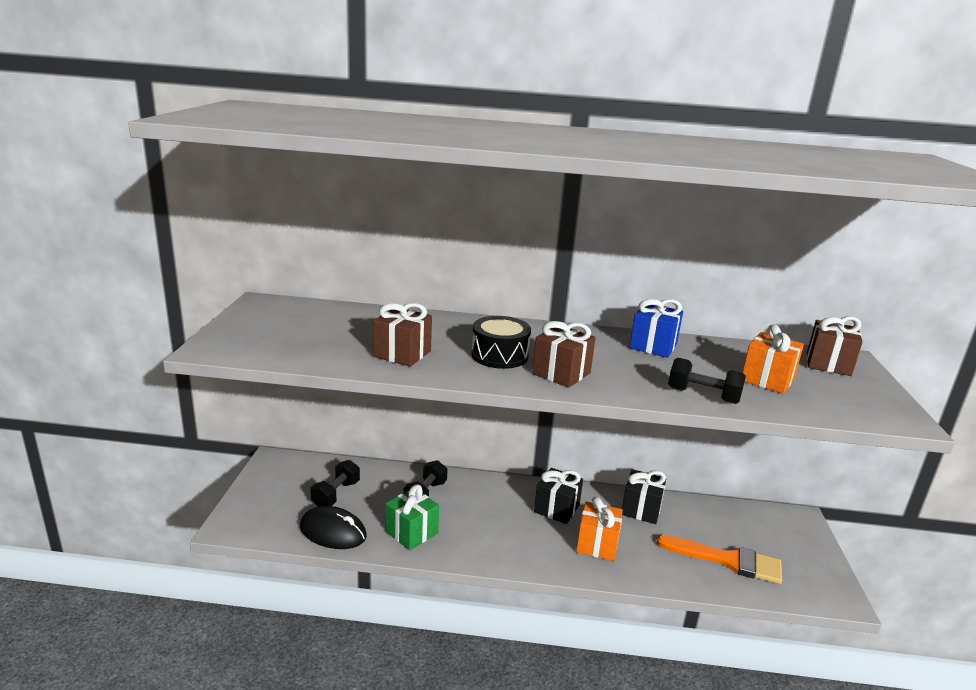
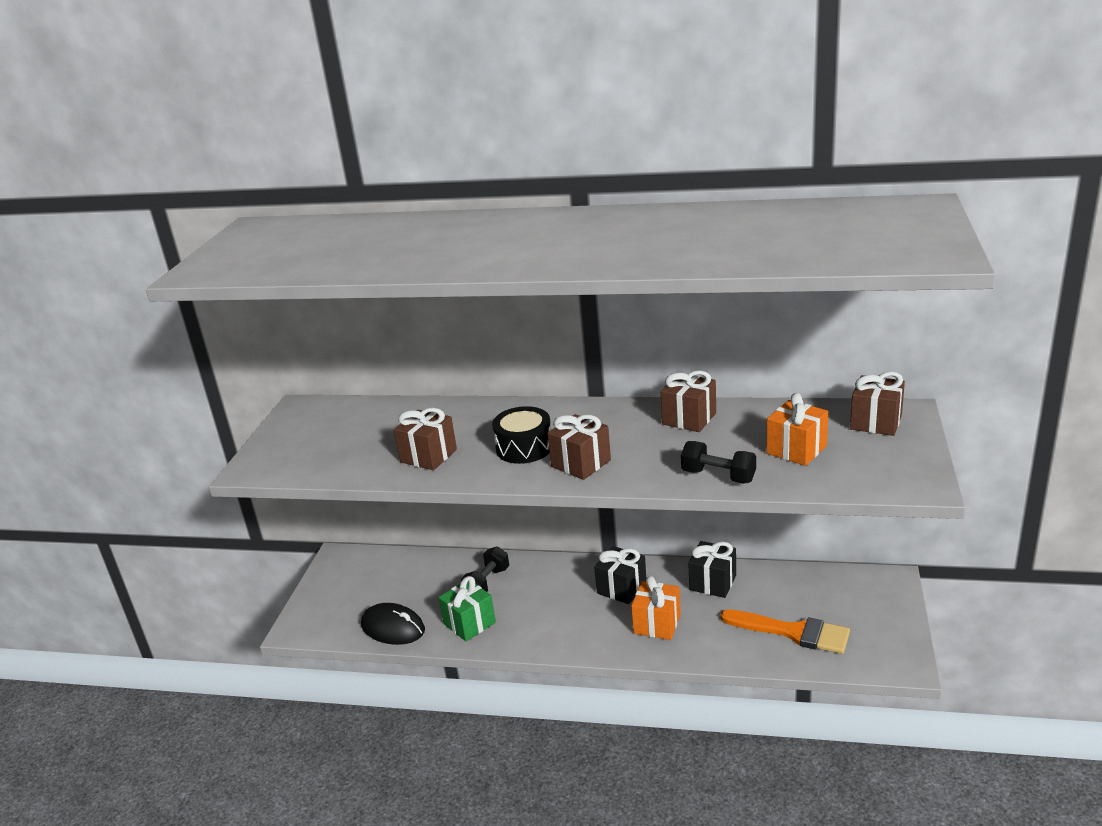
camera: 10 degrees right, 5 degrees up
(336, 494) = (397, 589): black dumbbell -> none
(653, 346) = (689, 419): blue gift -> brown gift

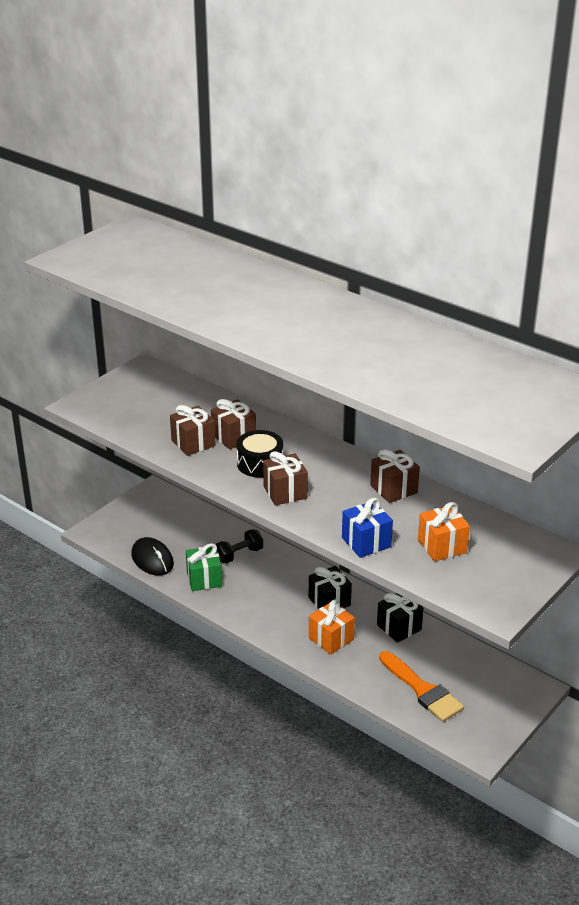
camera: 25 degrees right, 5 degrees up
(718, 476) = (366, 542): black dumbbell -> blue gift
(876, 422) = (525, 550): brown gift -> brown gift (233, 437)

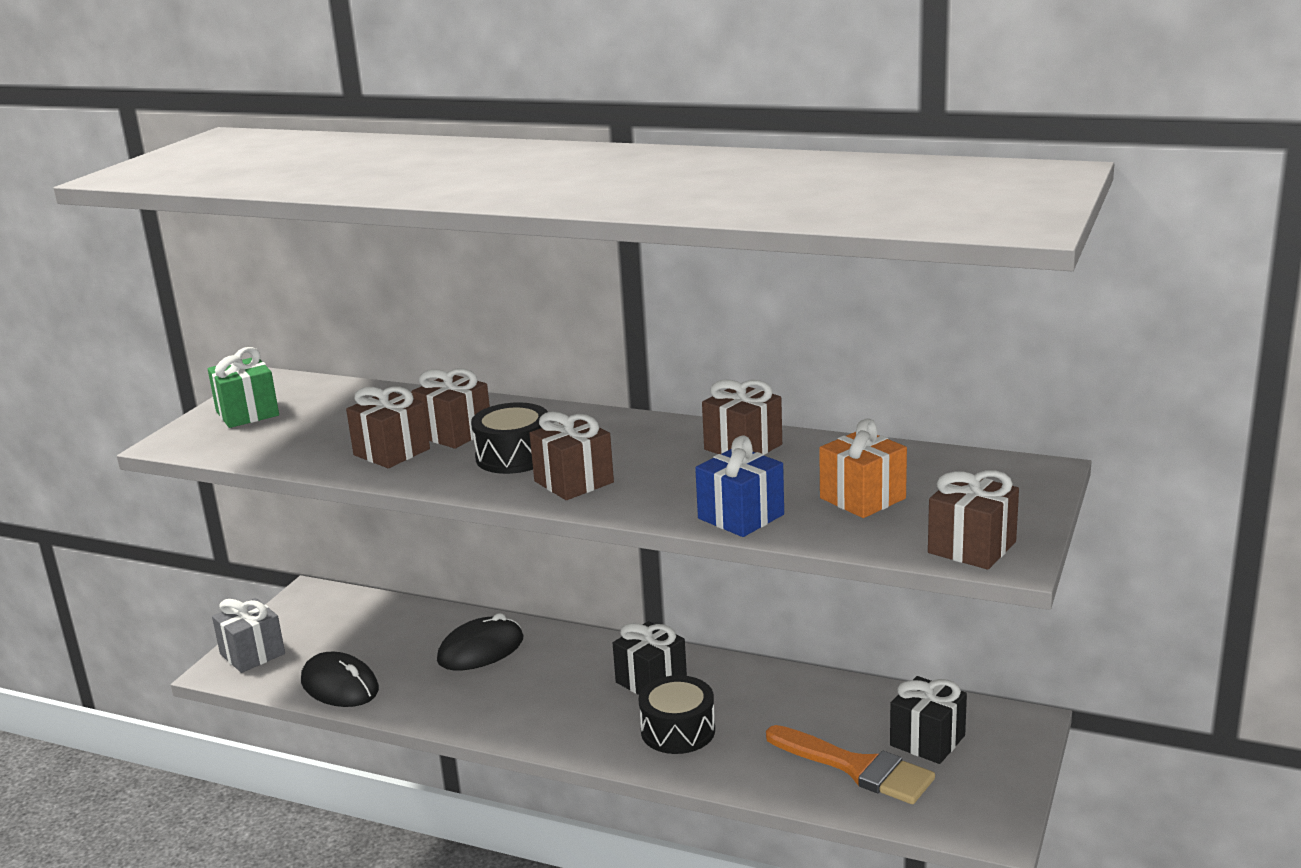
camera: 15 degrees left, 10 degrees down
(110, 525) = (252, 654): none -> grey gift
(204, 579) = (437, 694): green gift -> green gift (247, 413)
(239, 555) = (481, 650): black dumbbell -> black mouse
(331, 639) = (678, 730): orange gift -> black drum
(399, 627) = (775, 691): black gift -> black gift (927, 740)
(483, 598) = (972, 547): none -> brown gift

